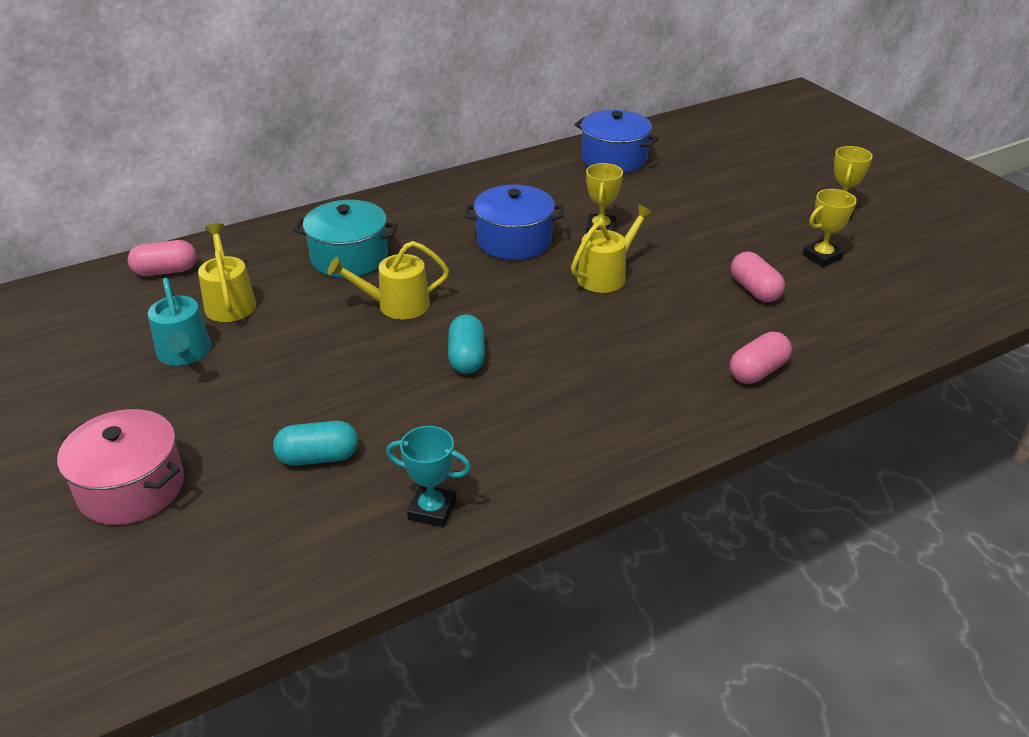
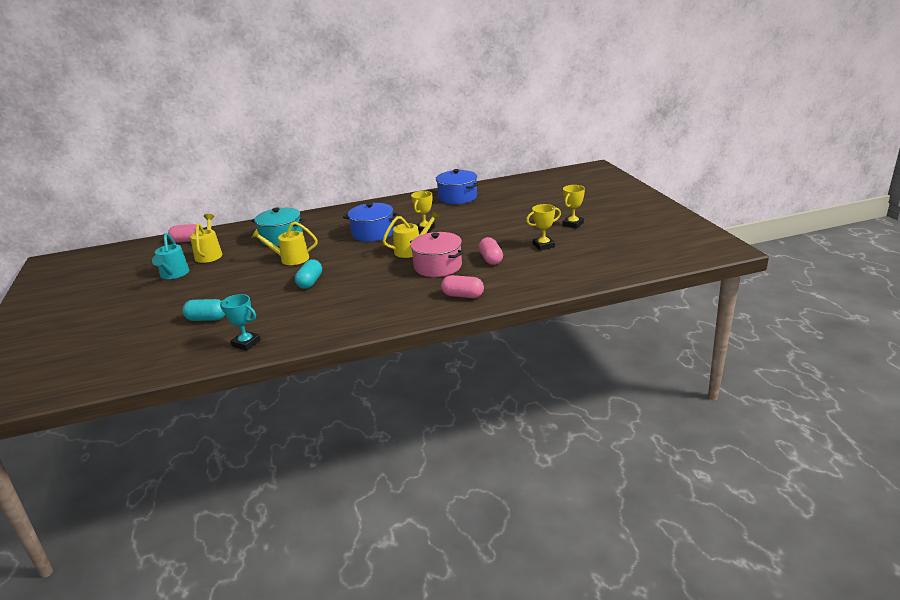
camera: 15 degrees right, 10 degrees down
(131, 488) = (113, 325): pink pot -> pink pot (438, 266)
(758, 371) = (463, 296): pink capsule -> pink capsule turned 45 degrees clockwise

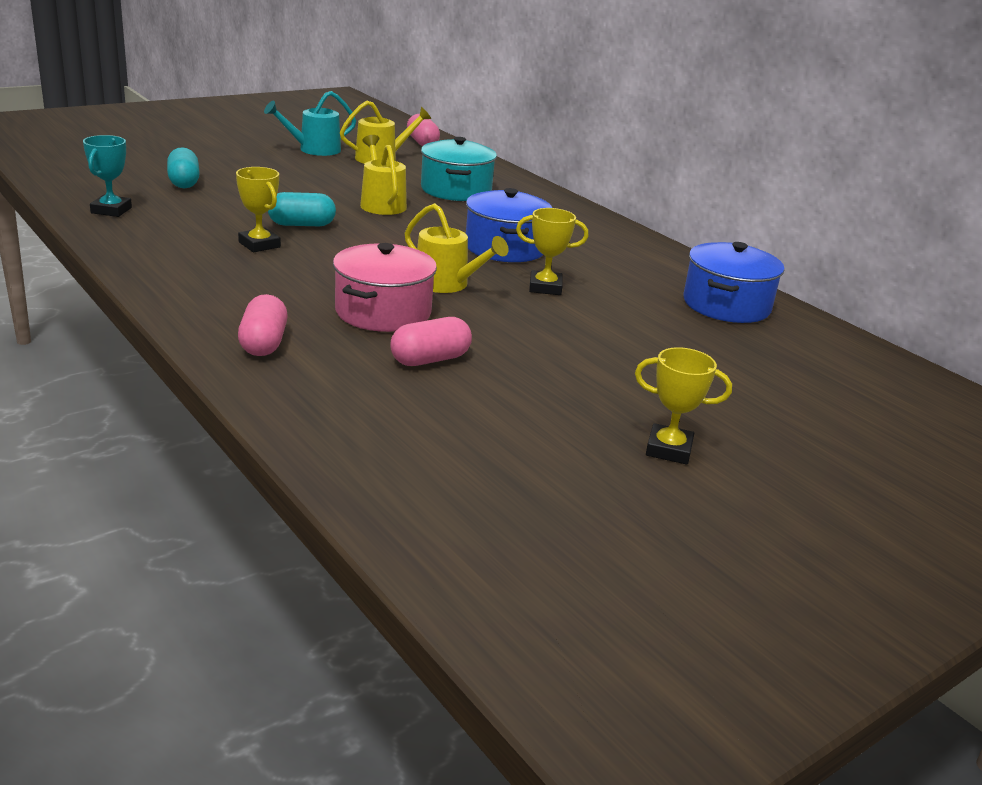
camera: 65 degrees right, 0 degrees up
(543, 245) = (523, 415): yellow trophy -> yellow trophy (259, 245)

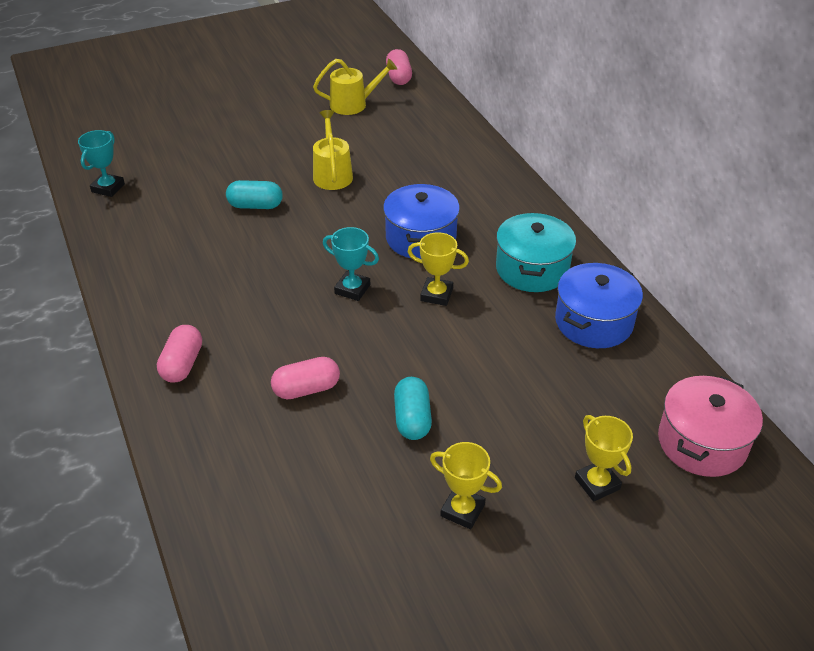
camera: 15 degrees right, 15 degrees up
(184, 182) = (174, 146): turquoise capsule -> turquoise capsule (412, 419)
(259, 245) = (213, 234): yellow trophy -> yellow trophy (597, 483)
(314, 150) = (297, 93): turquoise watering can -> none
(383, 312) = (287, 326): pink pot -> pink pot (702, 442)
(446, 284) = (352, 289): yellow watering can -> turquoise trophy
(456, 190) = (405, 151): turquoise pot -> turquoise pot (532, 269)

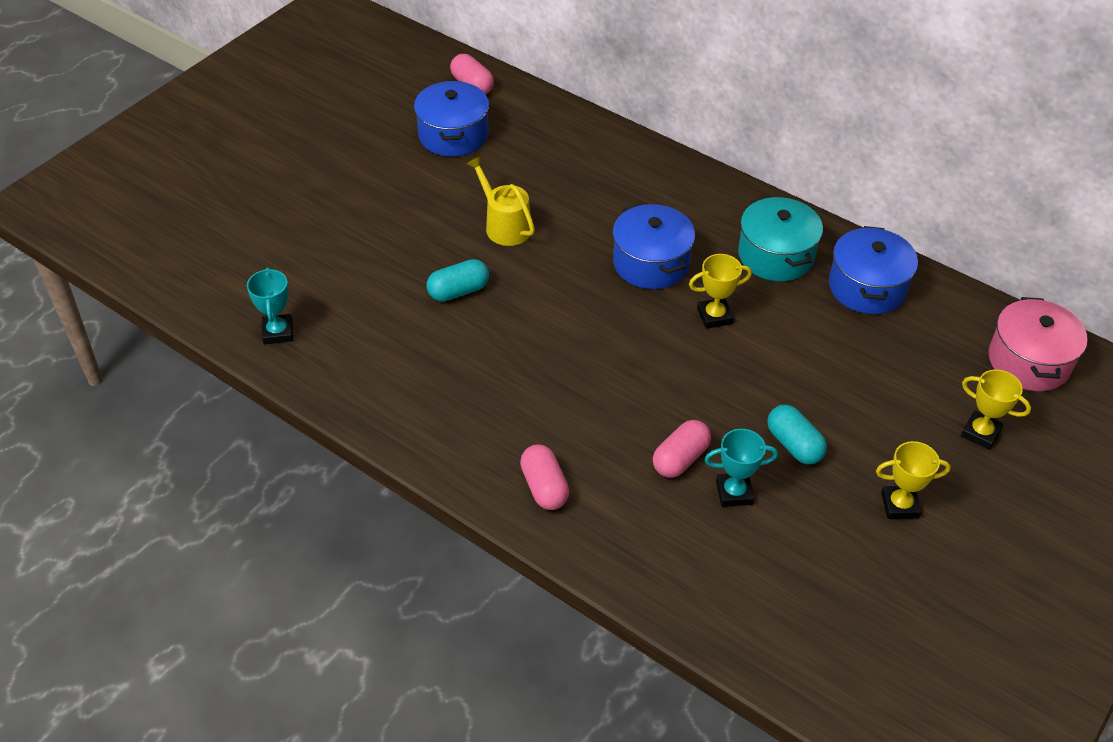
camera: 30 degrees left, 5 degrees up
(352, 289) = (634, 343): turquoise trophy -> turquoise trophy (734, 493)
(353, 104) = (453, 135): yellow watering can -> blue pot

